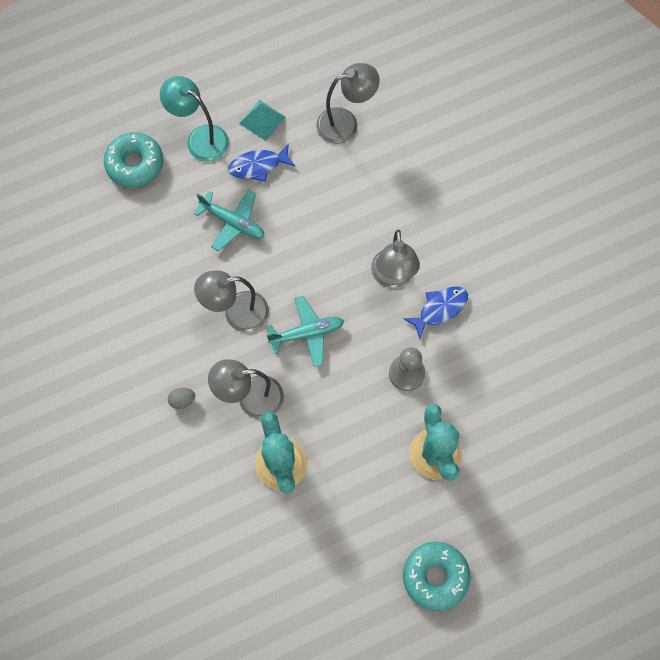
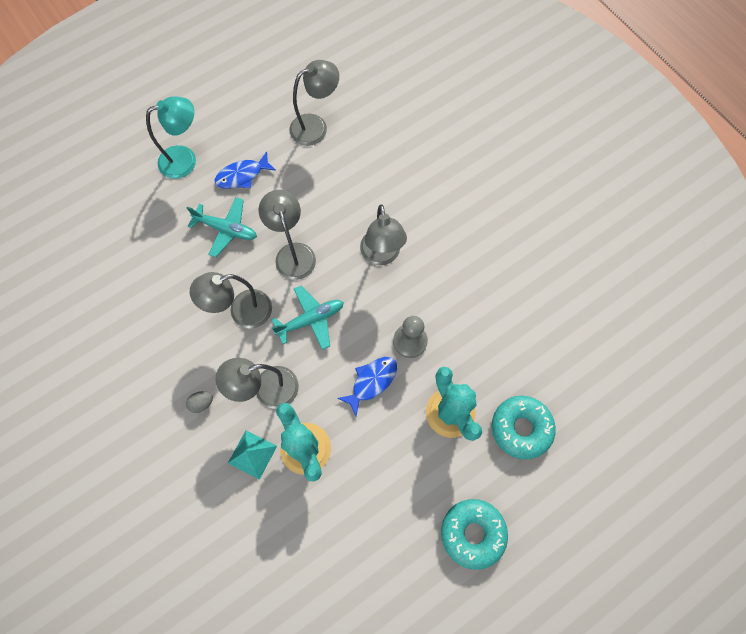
camera: 10 degrees left, 0 degrees up
(135, 164) = (128, 191): turquoise donut -> turquoise donut (521, 428)
(200, 138) = (185, 159): turquoise lamp -> turquoise lamp turned 135 degrees clockwise
(262, 120) = (240, 135): turquoise pyramid -> turquoise pyramid (252, 454)
(299, 259) = (293, 253): none -> grey lamp
(439, 309) = (429, 277): blue fish -> blue fish (371, 382)

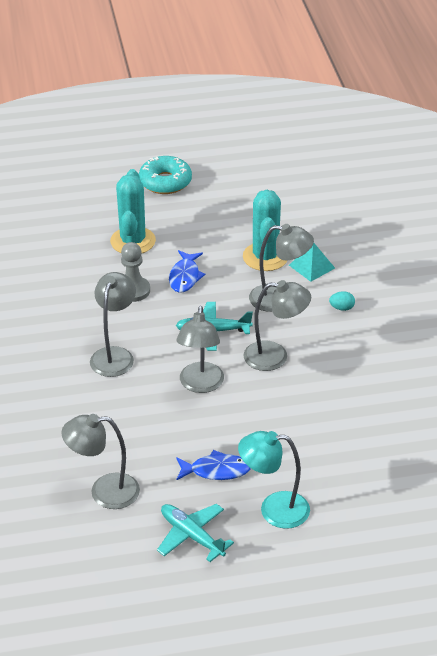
camera: 155 degrees left, 30 degrees down
(202, 403) = (341, 308): grey egg -> turquoise egg
(226, 229) = (258, 426): turquoise plane -> turquoise plane (191, 536)
(371, 382) = (185, 277): blue fish -> blue fish turned 60 degrees counterclockwise
(521, 428) = (84, 217): turquoise donut -> none

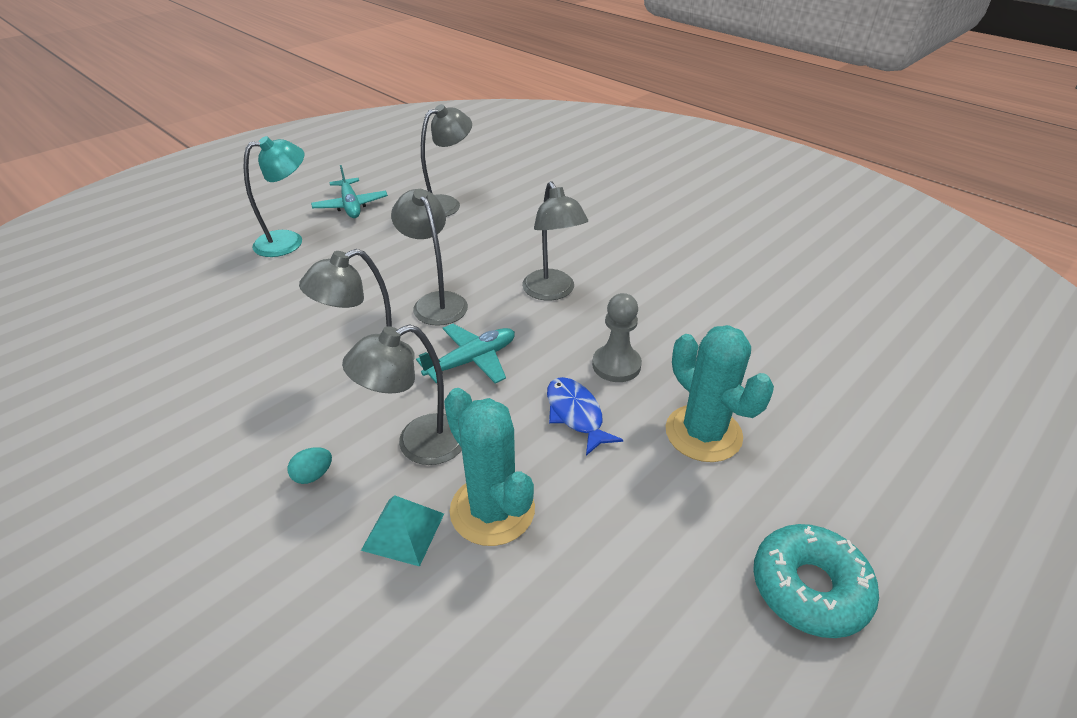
camera: 145 degrees right, 0 degrees up
(191, 536) = (351, 206): turquoise plane -> turquoise plane turned 60 degrees clockwise
(216, 470) = (362, 246): blue fish -> none

